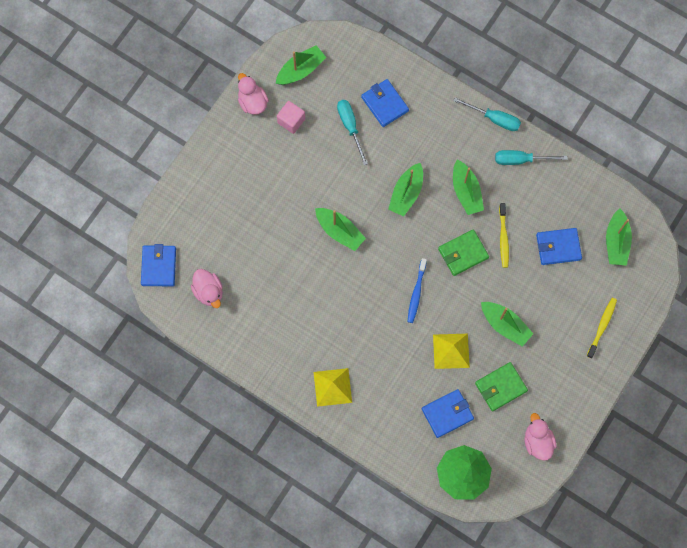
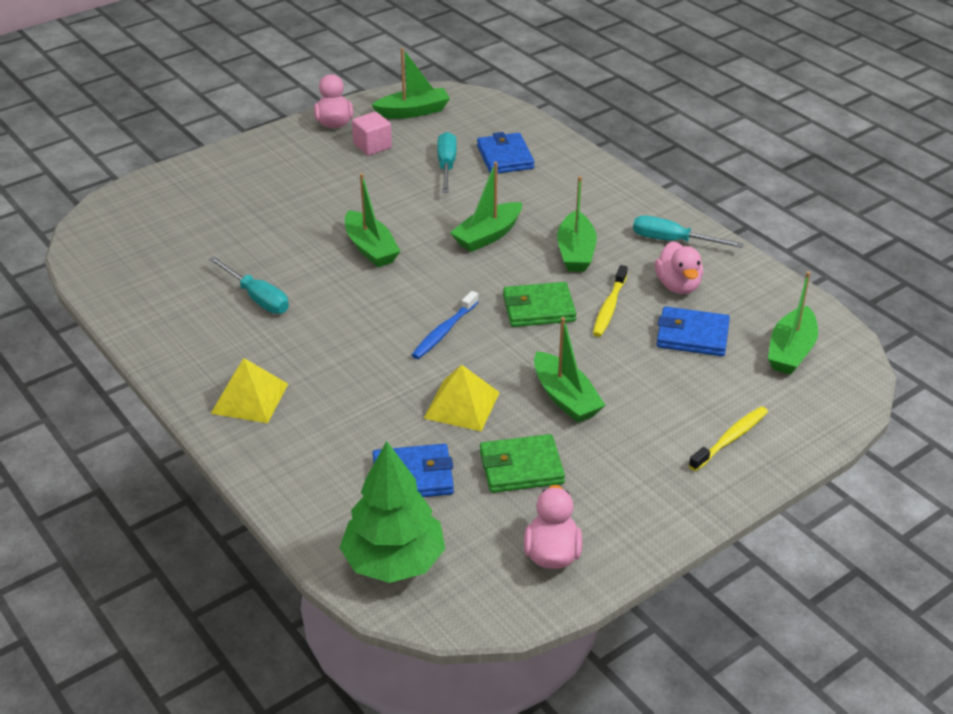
camera: 20 degrees right, 35 degrees down
(159, 266) = (102, 225): blue wallet -> none
(209, 292) = (148, 262): pink duck -> pink duck (678, 285)
(494, 119) = (651, 198): turquoise screwdriver -> turquoise screwdriver (257, 298)

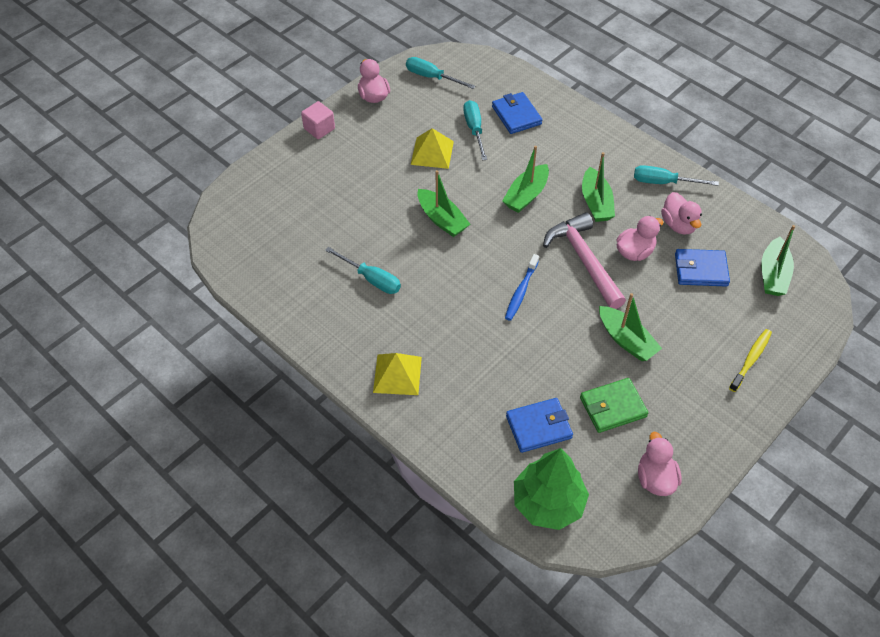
camera: 10 degrees left, 15 degrees up
(372, 146) = (411, 116): pink cube -> pink cube (319, 129)
(413, 112) = (432, 77): green boat -> turquoise screwdriver
(462, 405) = (554, 357): yellow pyramid -> yellow pyramid (432, 152)
(538, 308) = (584, 260): green wallet -> pink hammer
(609, 307) = (634, 252): yellow toothbrush -> pink duck

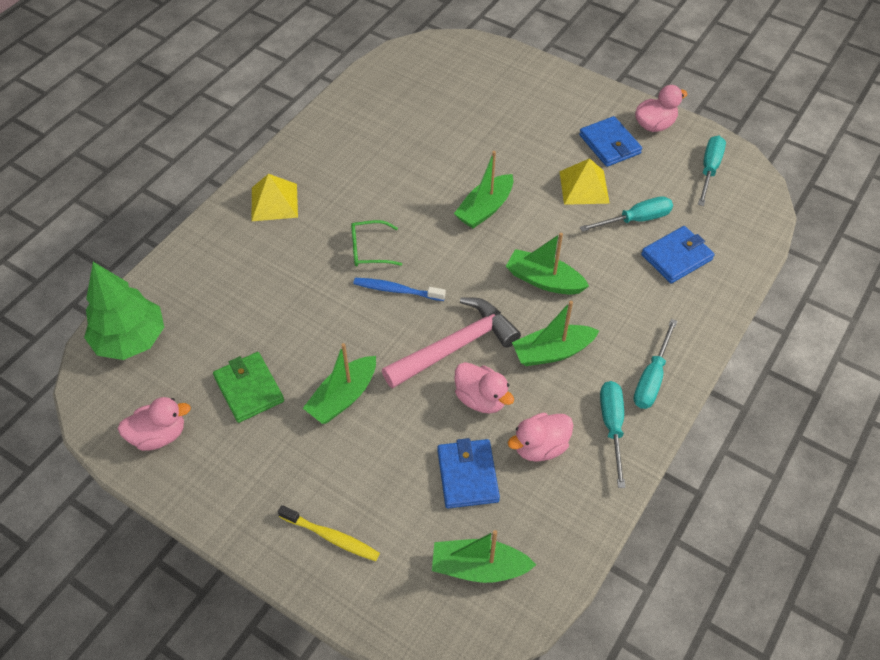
camera: 80 degrees right, 0 degrees up
(319, 129) = (587, 91): pink cube -> none
(371, 279) = (389, 165): turquoise screwdriver -> turquoise screwdriver (651, 378)
(472, 305) = (369, 250): none -> green glasses
(538, 427) = (220, 323): blue wallet -> blue wallet (609, 144)

